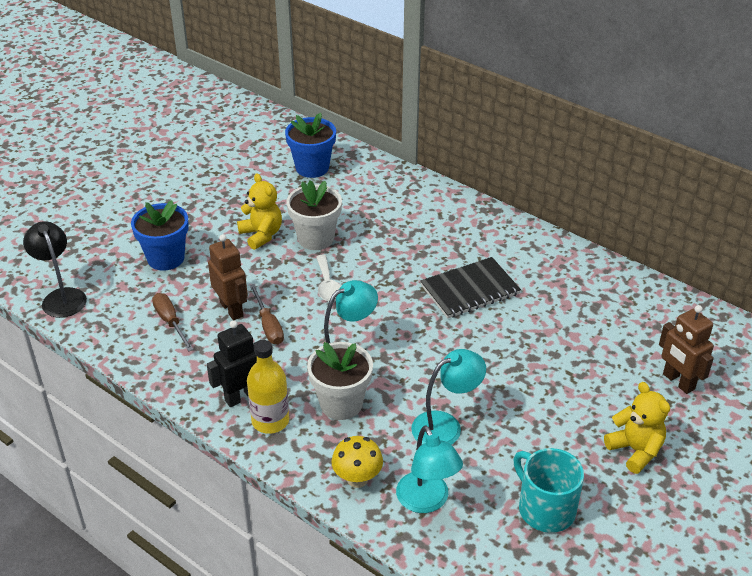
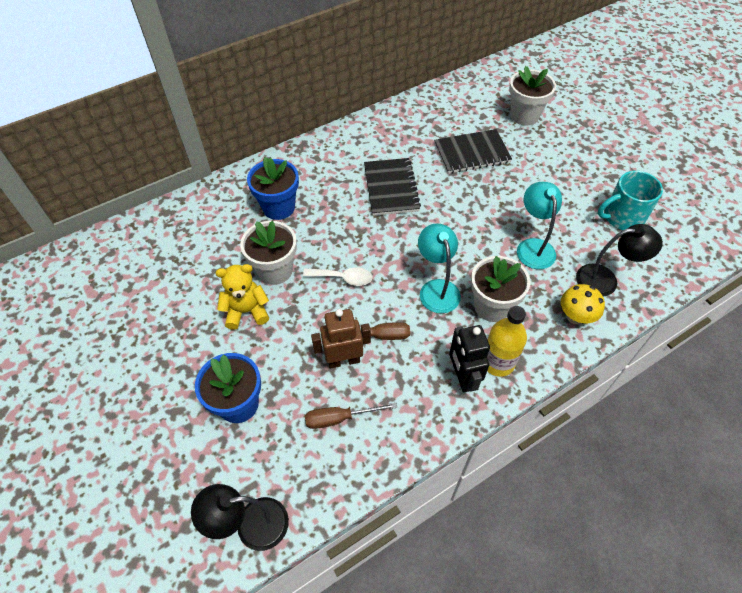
camera: 70 degrees left, 15 degrees up
(312, 168) = (167, 246): blue flower pot -> blue flower pot (279, 207)
(427, 501) = (605, 280): turquoise lamp -> black lamp
(570, 344) = (471, 153): none -> black notebook
(635, 450) = (580, 156): yellow teddy bear -> none
(678, 382) = (524, 115): brown robot -> white flower pot

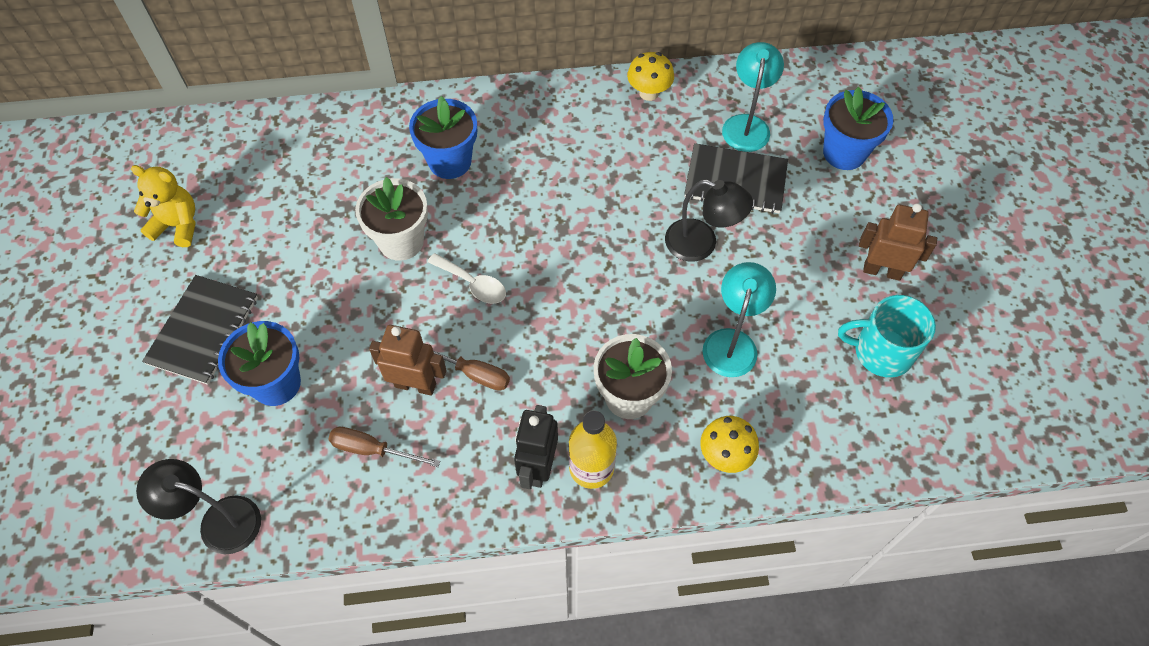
camera: 25 degrees right, 5 degrees up
(246, 311) = (342, 278): yellow teddy bear -> yellow teddy bear (178, 225)
(385, 122) = (649, 93): none -> yellow mushroom
(391, 188) = (600, 189): black notebook -> black notebook (203, 330)
(437, 288) = (575, 345): turquoise lamp -> turquoise lamp (747, 124)
(524, 115) = (844, 153): white flower pot -> blue flower pot
(590, 172) = (882, 271): none -> brown robot
(605, 280) = (797, 426): black lamp -> black lamp (701, 244)

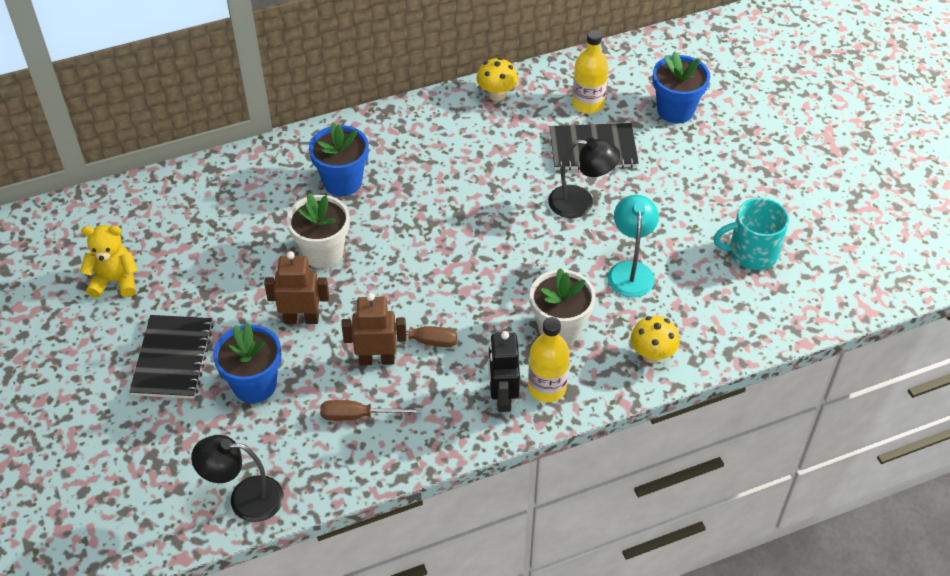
camera: 15 degrees left, 10 degrees down
(473, 284) = (398, 273): white spoon -> none
(747, 124) = (588, 104): turquoise lamp -> yellow bottle
(882, 271) = (733, 193): brown robot -> brown robot (301, 319)

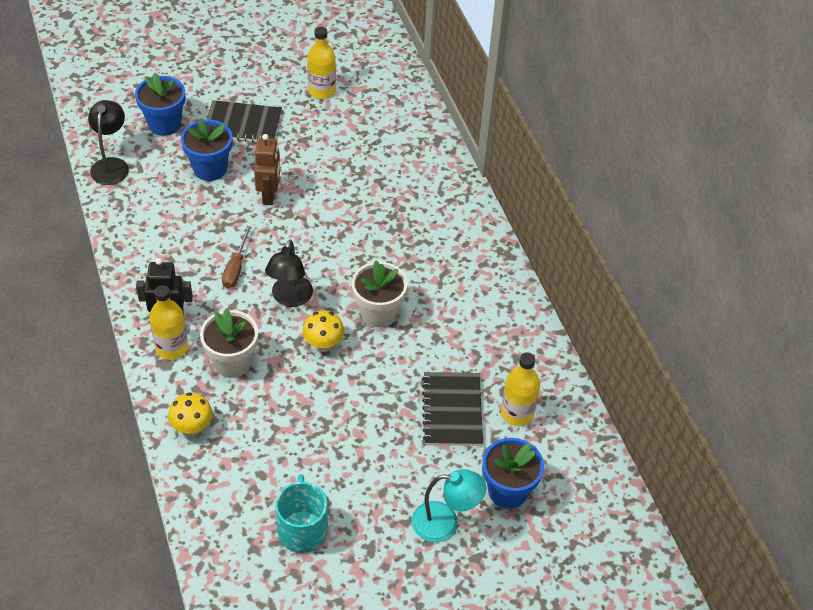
camera: 90 degrees right, 0 degrees up
(115, 281) = (321, 91): yellow teddy bear -> yellow bottle
(323, 253) = (337, 208): white flower pot -> white flower pot (378, 313)
(342, 182) = (417, 222): blue flower pot -> blue flower pot (164, 124)
(358, 415) = (169, 227): brown screwdriver -> none
(377, 359) = (221, 239): brown robot -> none
(496, 95) = (529, 338): yellow mushroom -> yellow mushroom (323, 344)
(580, 203) = (380, 393): black lamp -> black lamp (290, 298)
(630, 271) = (291, 423): turquoise lamp -> turquoise lamp (445, 523)

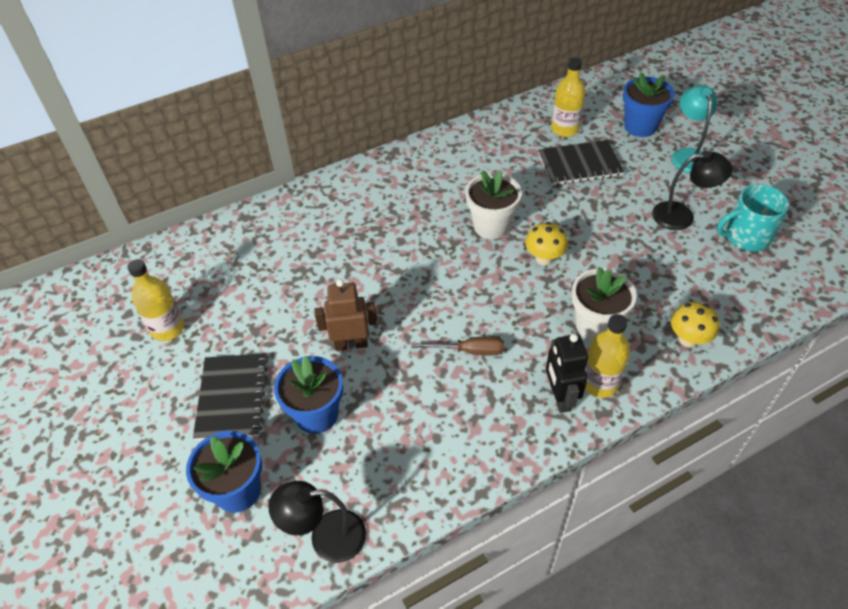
camera: 95 degrees left, 0 degrees up
(290, 298) = (496, 295): black lamp -> black lamp (682, 216)

